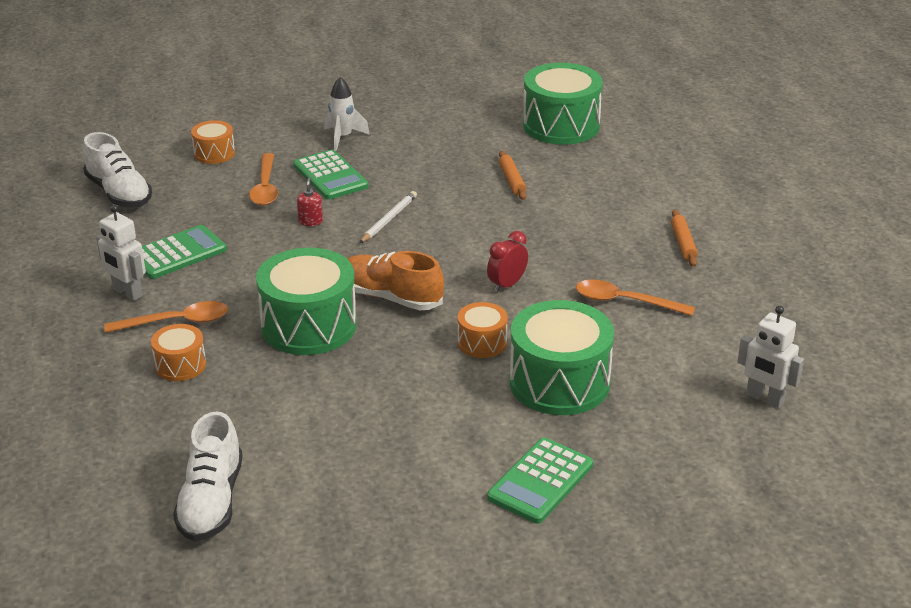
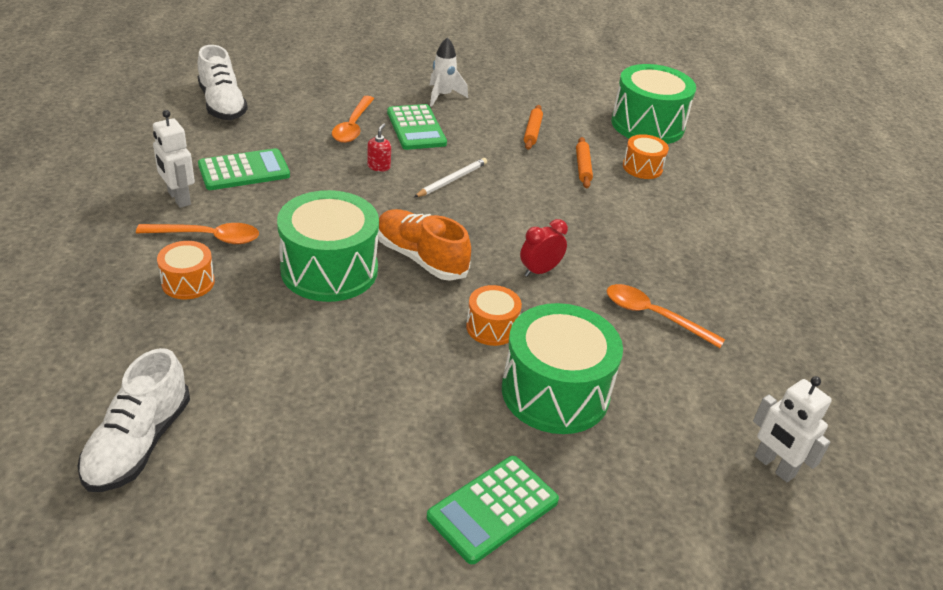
camera: 10 degrees right, 5 degrees up
(214, 153) = (323, 87): orange drum -> orange drum (642, 167)
(683, 243) = (732, 266): orange rolling pin -> orange rolling pin (532, 132)

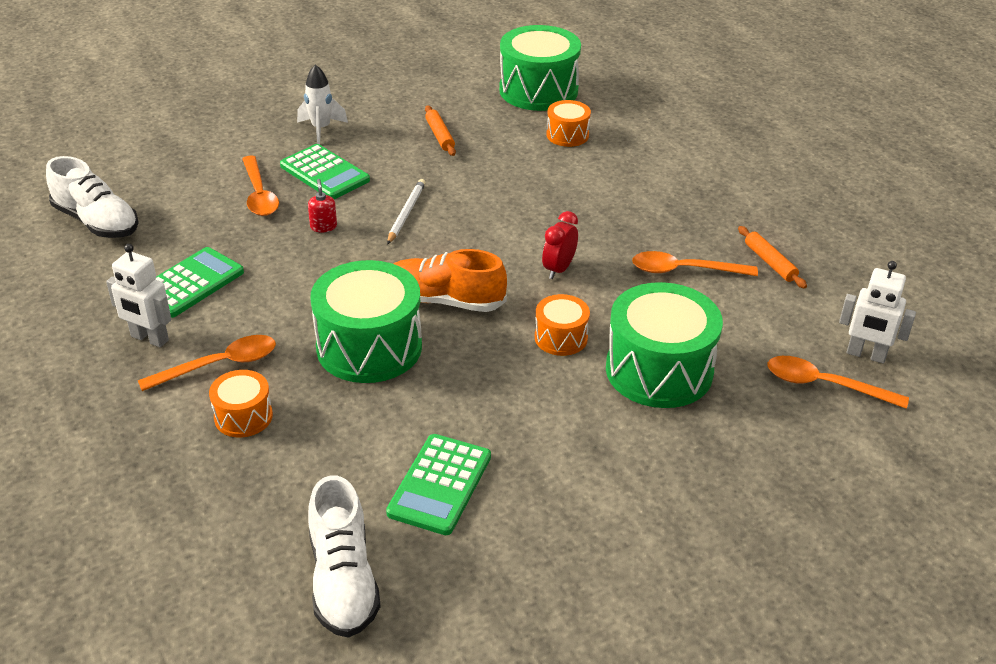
camera: 25 degrees left, 0 degrees up
(493, 509) = (689, 488): green calculator -> green calculator (440, 485)
(583, 167) = (515, 154): orange rolling pin -> orange rolling pin (770, 262)
(707, 476) = (825, 385): none -> orange spoon

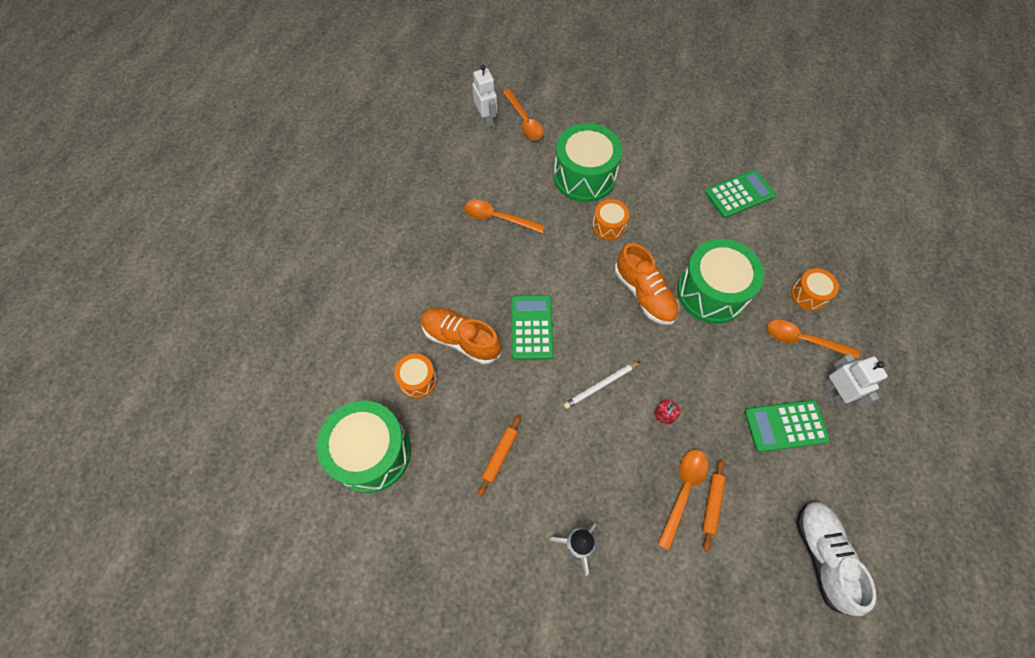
camera: 135 degrees left, 25 degrees up
(325, 173) = (618, 479): green calculator -> green calculator (531, 327)
(343, 580) = (812, 183): white shoe -> none
(558, 269) = (560, 268): red clock -> none
(571, 173) = (461, 339): none -> orange shoe
(684, 270) = (498, 218): orange spoon -> orange spoon turned 150 degrees clockwise
(770, 262) = (451, 190): orange rolling pin -> orange rolling pin (711, 504)

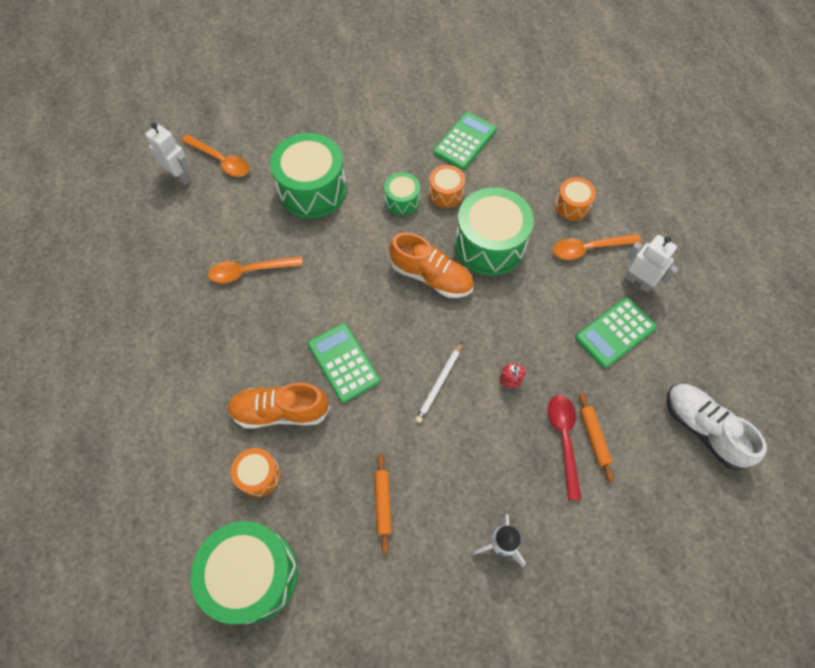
camera: 30 degrees left, 0 degrees up
(608, 226) = (362, 227): orange drum -> orange drum (446, 193)
(654, 219) = (402, 201): none -> green drum
(683, 491) = (564, 439): orange spoon -> red spoon

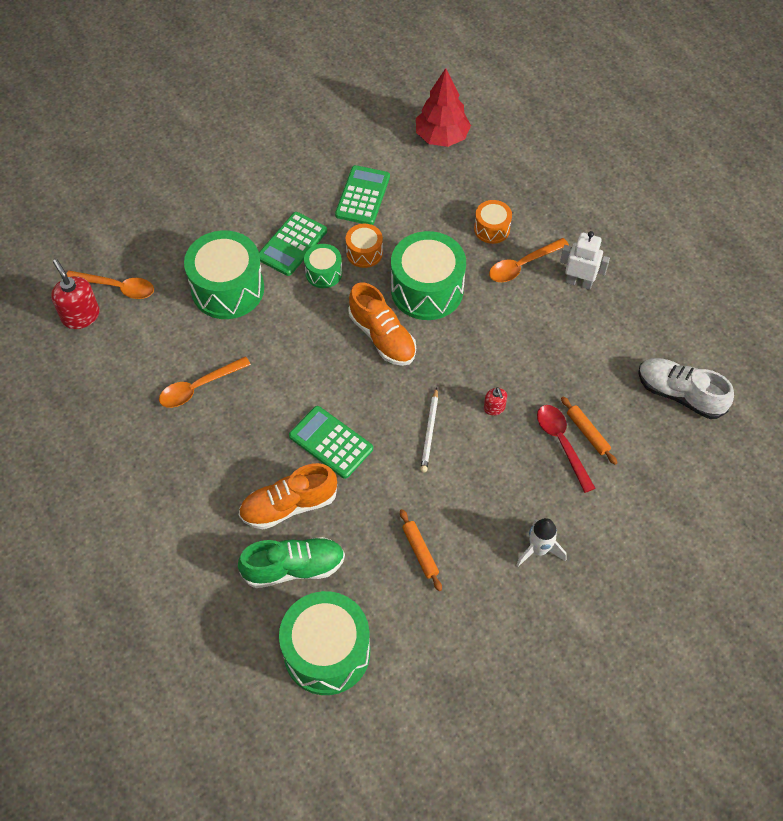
camera: 20 degrees left, 5 degrees down
(180, 176) = (81, 316): white robot -> red soap dispenser
(259, 475) = (294, 568): orange drum -> green shoe
(431, 276) = (382, 337): orange shoe -> orange shoe turned 45 degrees clockwise
(557, 109) = (441, 137): none -> red tree
(615, 333) = (574, 335): green calculator -> green calculator (292, 244)

